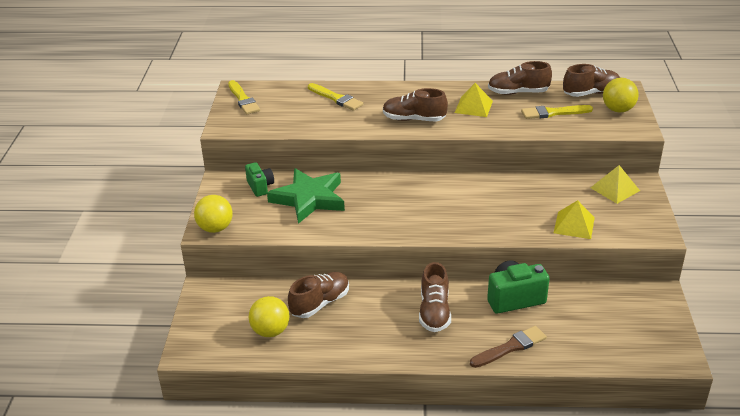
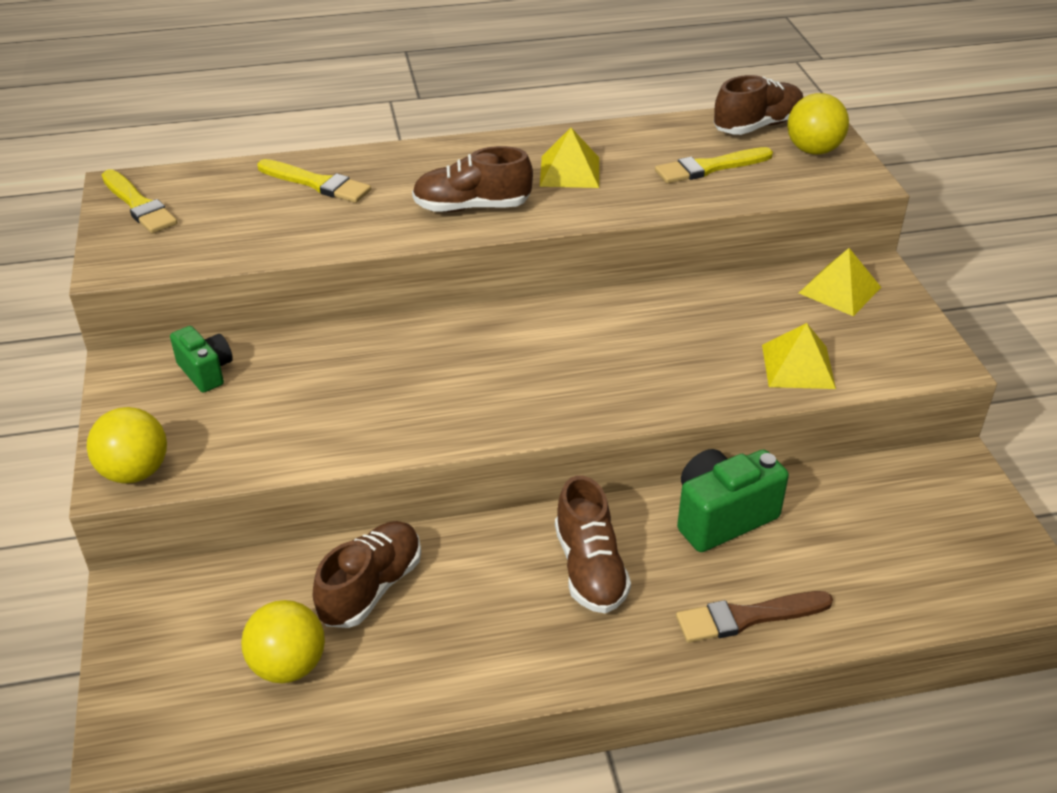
camera: 15 degrees left, 5 degrees up
(309, 199) = (307, 383): green star -> none
(510, 347) = (747, 617): brown brush -> brown brush turned 150 degrees counterclockwise
(518, 92) = (636, 138): brown shoe -> none

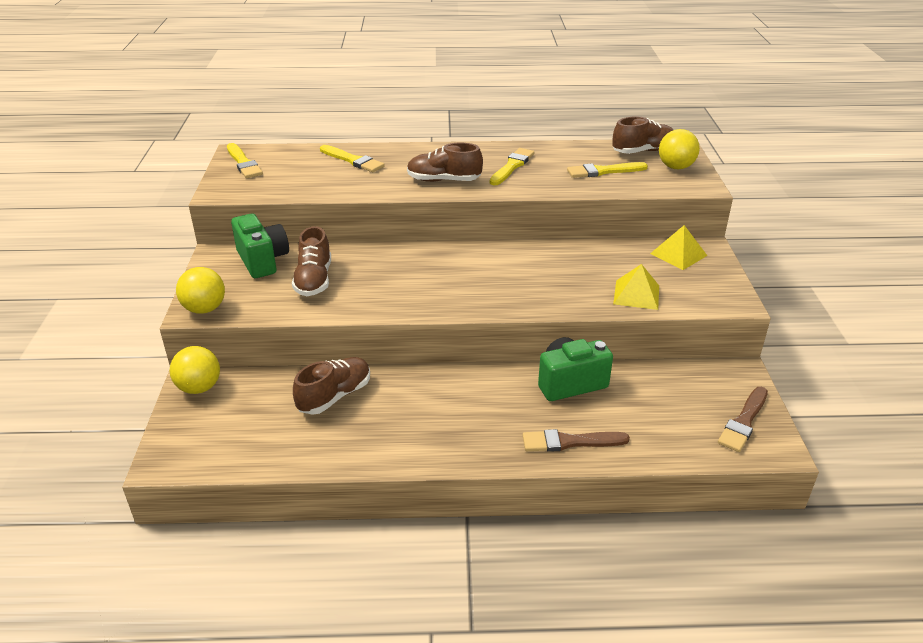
camera: 10 degrees right, 5 degrees down
(206, 371) = (262, 261): green camera -> green camera, size x1.61
(288, 665) = (272, 432): yellow ball -> yellow ball (199, 387)
(570, 171) = (512, 166): yellow pyramid -> yellow brush
(590, 568) = (475, 402): brown shoe -> brown shoe (314, 280)
(984, 548) = (743, 421): none -> brown brush

